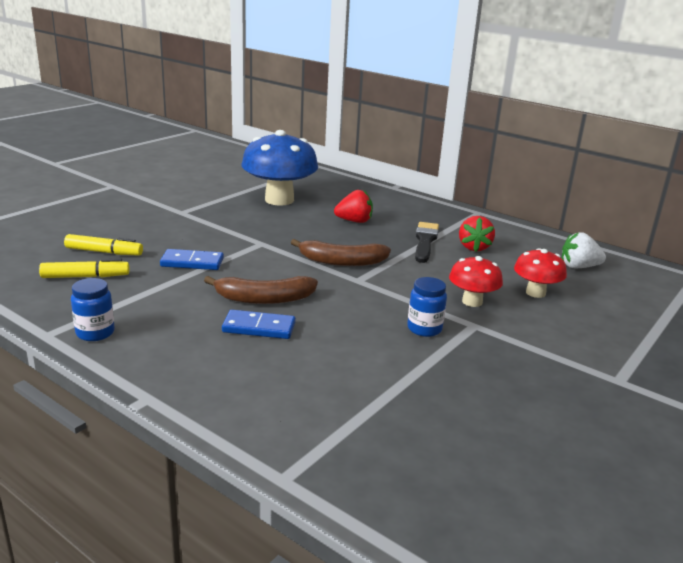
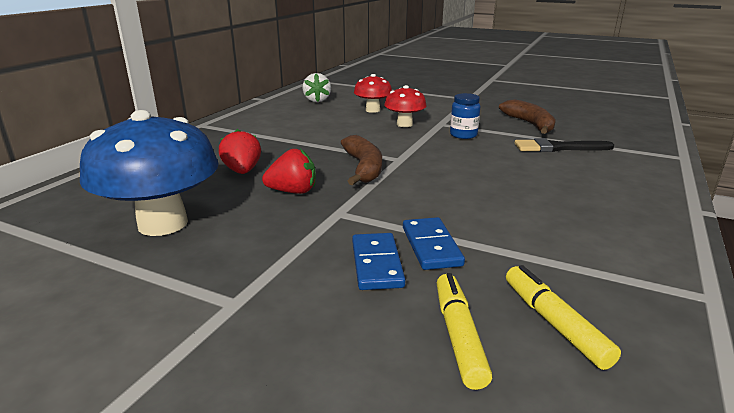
camera: 100 degrees left, 0 degrees up
(95, 333) = (659, 265): blue jar -> none
(259, 327) = (534, 186): blue domino -> blue domino (376, 264)
(264, 299) = (480, 191): brown banana -> brown banana (530, 124)
(425, 241) = (289, 140): black brush -> black brush (558, 148)
(474, 247) = (295, 125): red strawberry -> red strawberry (293, 192)

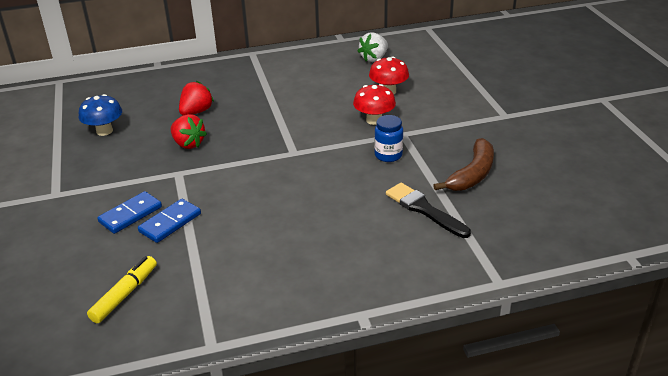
camera: 50 degrees right, 10 degrees up
(163, 224) = (104, 131): blue mushroom -> blue mushroom, size x0.53
(363, 168) = (257, 147): brown banana -> none
(459, 336) = (86, 269): yellow marker -> none

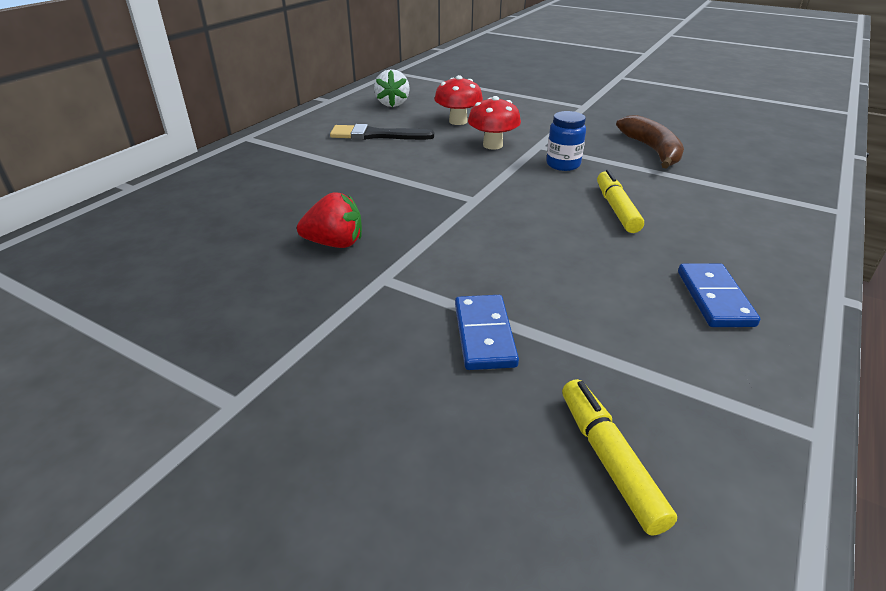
camera: 45 degrees left, 0 degrees up
(104, 131) = (174, 284): blue mushroom -> none
(130, 214) = (412, 357): blue domino -> blue domino (714, 298)
(196, 112) = (281, 210): red strawberry -> none
(357, 200) = (616, 209): none -> yellow marker
(424, 209) = (680, 189): black brush -> black brush (376, 135)

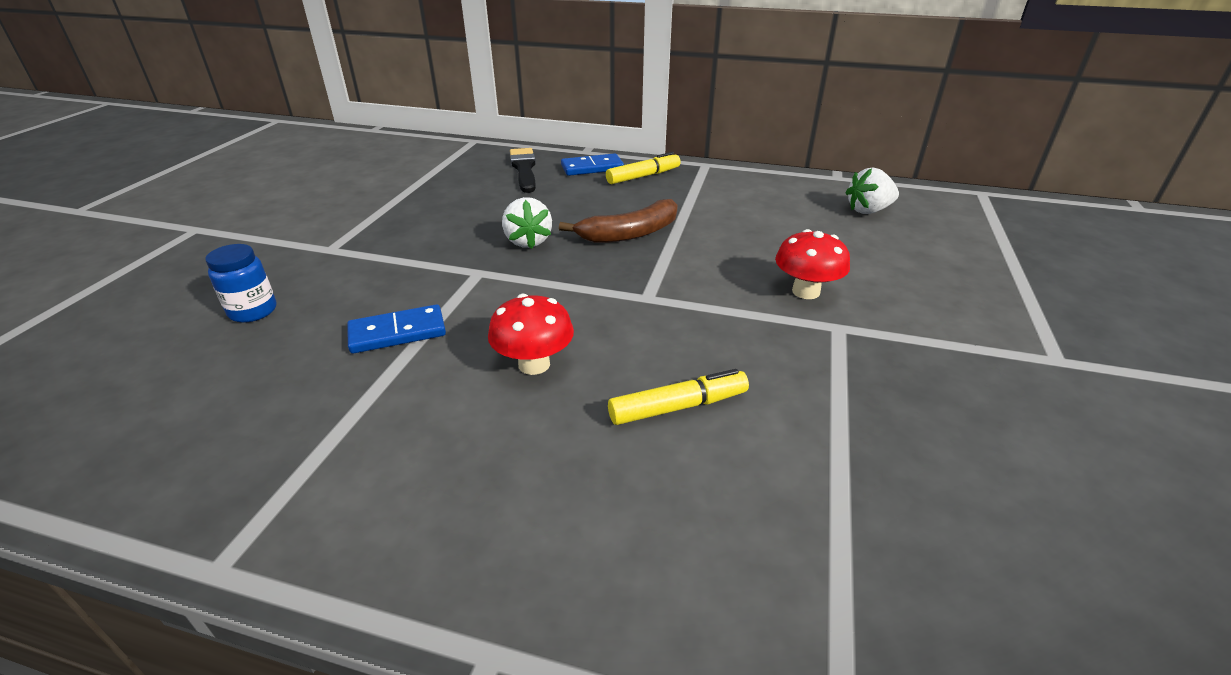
camera: 75 degrees right, 0 degrees up
(335, 243) = (528, 241): red strawberry -> white strawberry
(376, 135) = (766, 218): black brush -> black brush (524, 169)
(458, 121) = (859, 258): red mushroom -> red mushroom (534, 364)
(563, 165) = (789, 352): blue jar -> blue jar (253, 311)
(609, 460) = (231, 411): yellow marker -> yellow marker (643, 176)
(652, 150) = (927, 446): brown banana -> brown banana (629, 234)
(714, 298) = (471, 497): blue domino -> blue domino (592, 168)

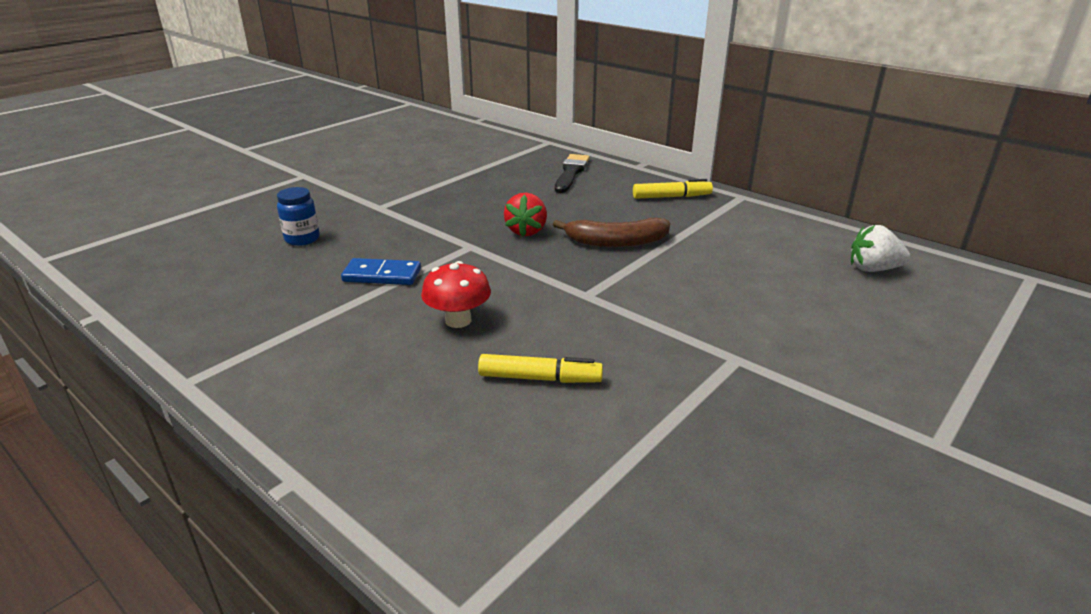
camera: 25 degrees right, 5 degrees down
(528, 241) = (526, 231): white strawberry -> red strawberry
(592, 168) = (631, 181): blue domino -> none
(806, 291) = (733, 323): red mushroom -> none

